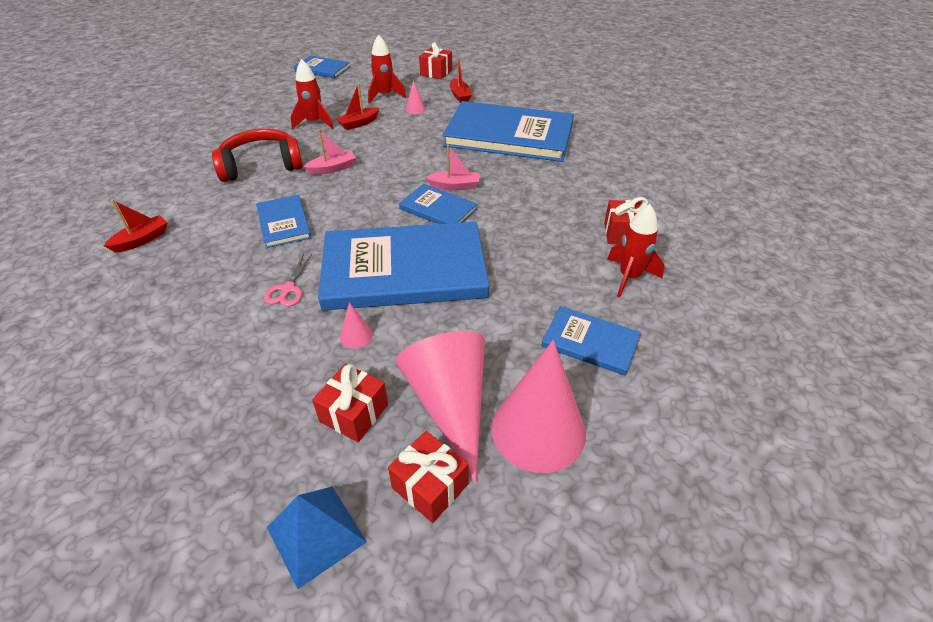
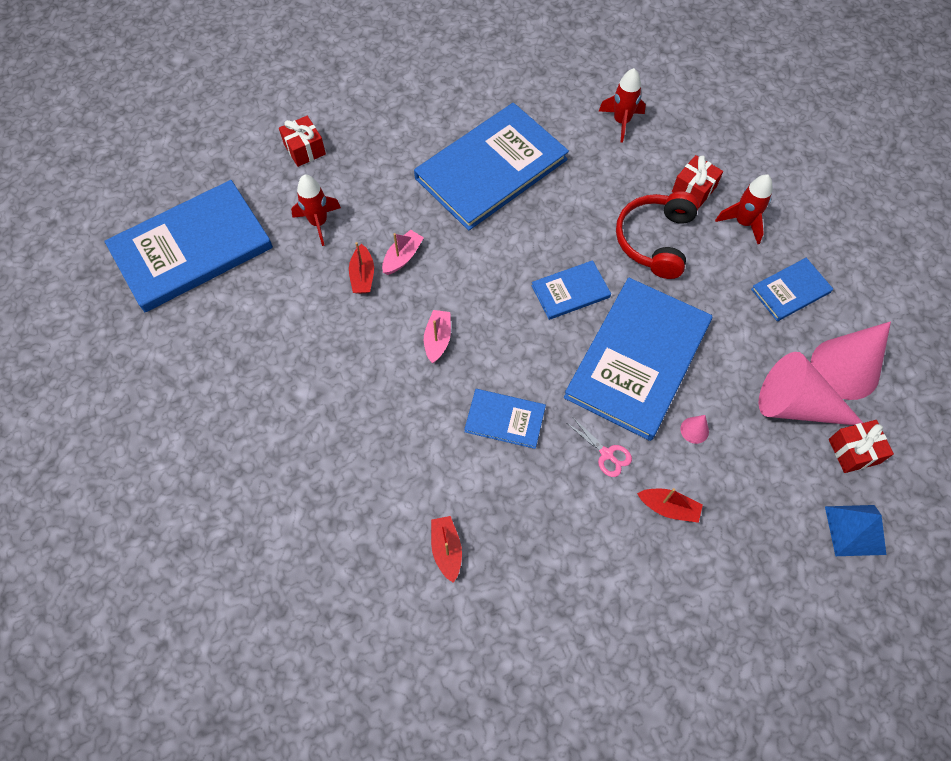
camera: 55 degrees left, 20 degrees up
(261, 166) = (382, 399): red headphones -> red headphones (655, 240)
(314, 123) = (326, 314): red rocket -> red rocket (621, 122)
(322, 69) = (191, 248): blue book -> blue book, size x2.10
(354, 413) = (771, 466): red gift -> none
(415, 109) = (373, 212): pink cone -> none
(455, 186) = (544, 260): pink boat -> pink boat (402, 257)
(460, 96) = (378, 160): red boat -> red boat (668, 508)

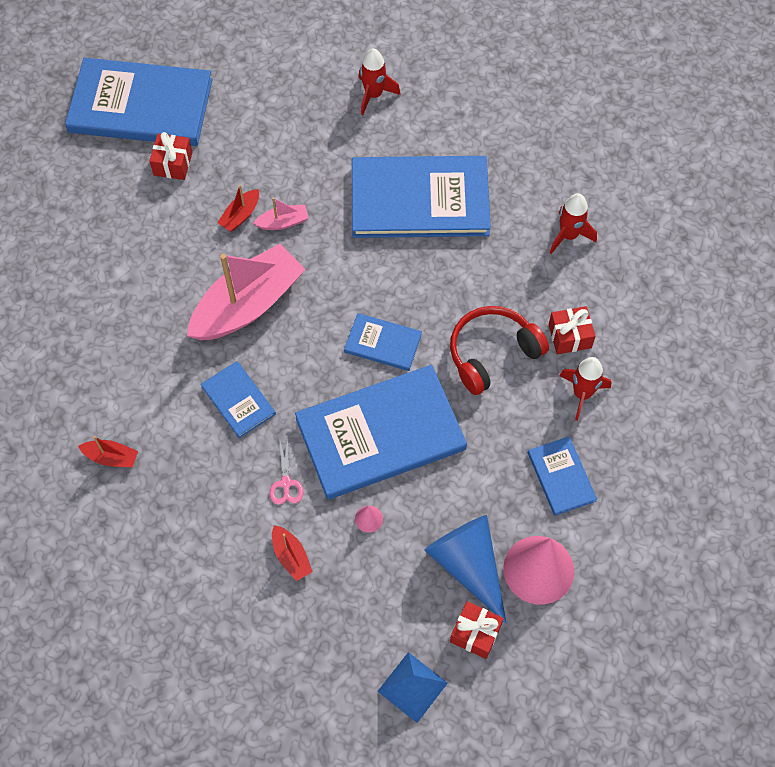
camera: 40 degrees right, 0 degrees up
(304, 149) = (291, 82): red gift -> red gift (173, 164)
(318, 223) = (247, 150): red rocket -> red rocket (373, 95)
(437, 339) = (248, 305): pink boat -> pink boat, size x2.35
(446, 549) = (111, 457): red boat -> red boat turned 75 degrees clockwise
(790, 290) = (561, 477): blue book -> blue book turned 60 degrees clockwise
(796, 405) = (468, 564): pink cone -> blue cone

